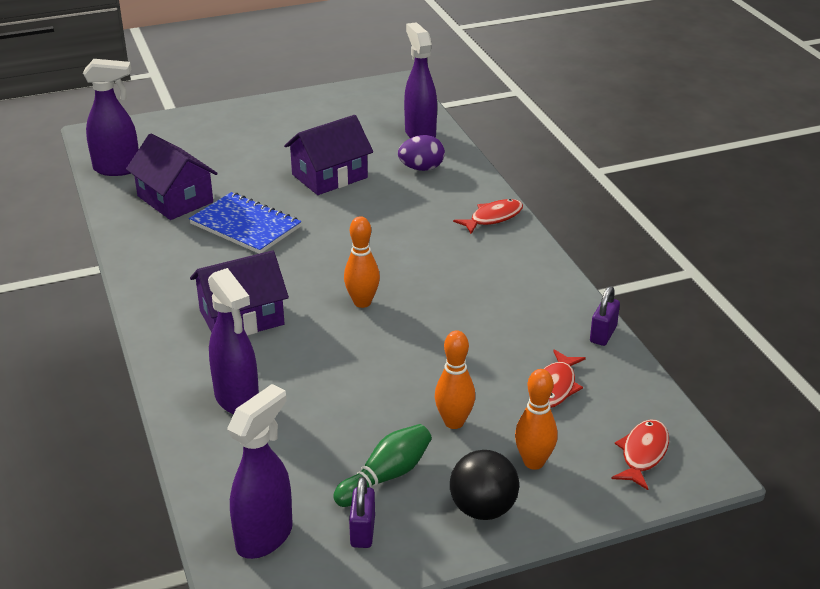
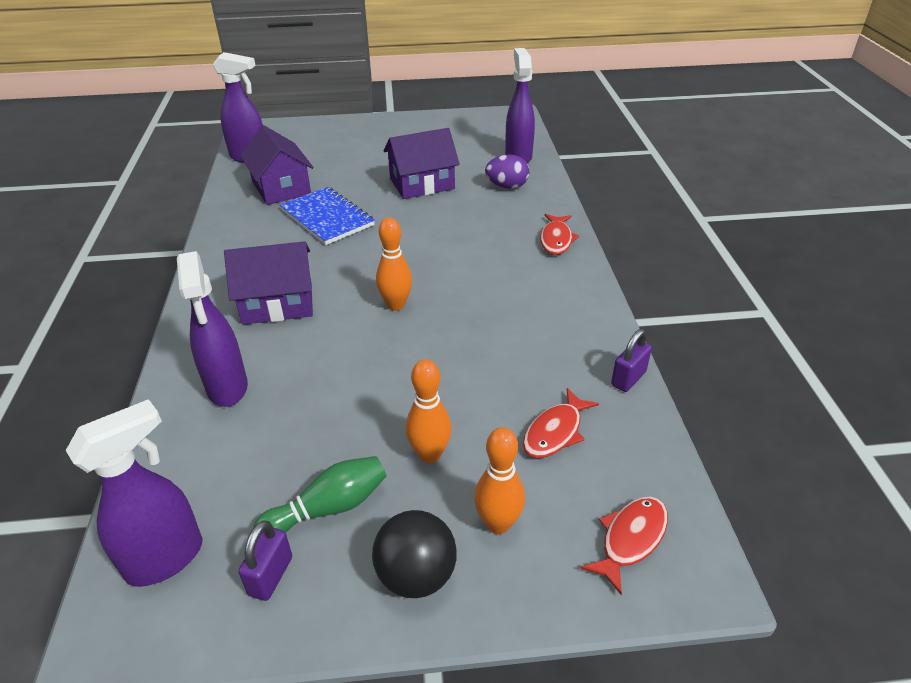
camera: 15 degrees right, 5 degrees up
(493, 218) = (556, 240): red fish -> red fish turned 120 degrees clockwise

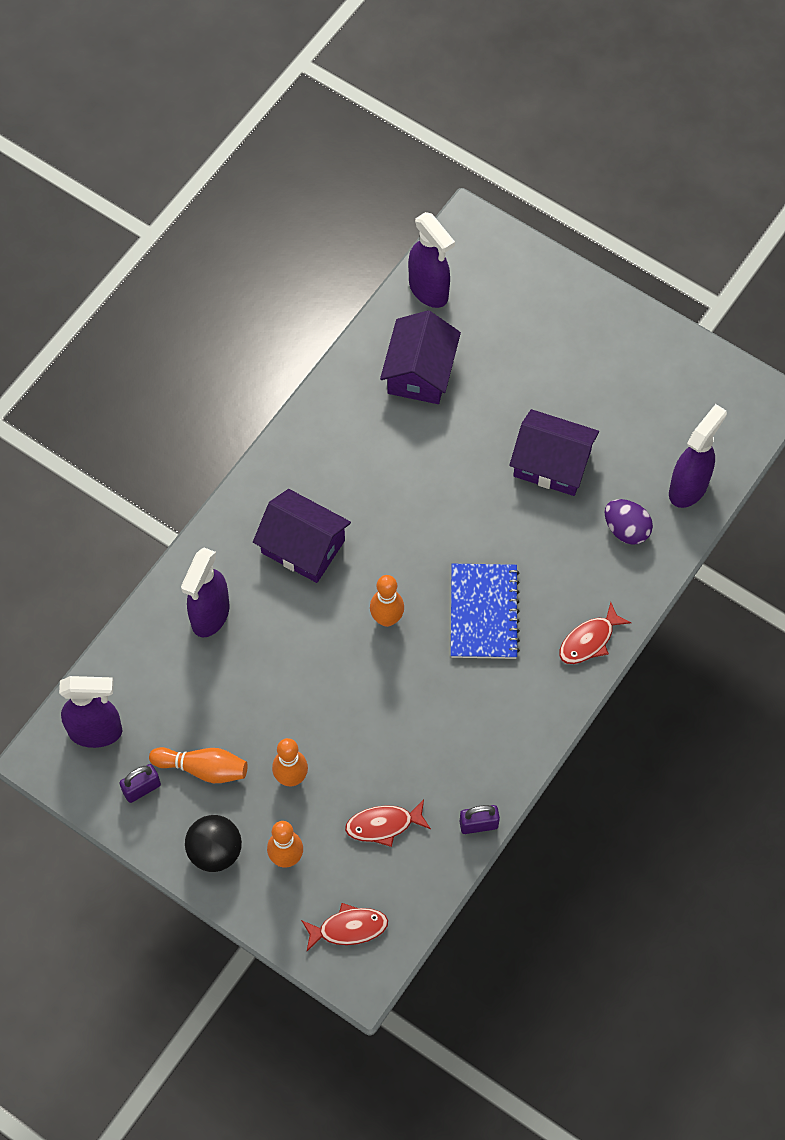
camera: 40 degrees right, 25 degrees up
(327, 218) = (424, 455): blue notebook -> blue notebook (483, 612)
(329, 508) = (203, 768): green bowling pin -> orange bowling pin

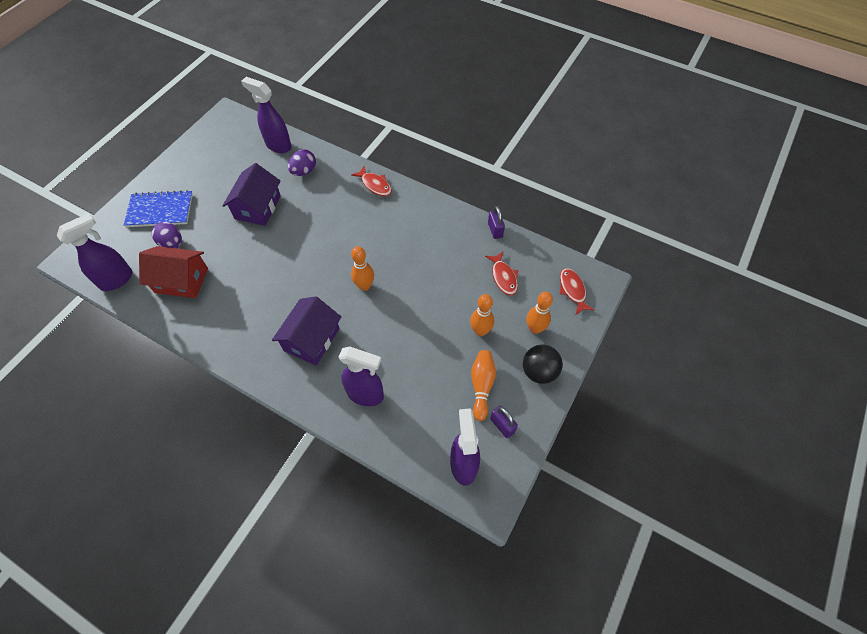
camera: 95 degrees left, 5 degrees down
(420, 372) = (181, 280): purple house -> red house
(483, 612) = (359, 235): blue notebook -> blue notebook (160, 210)
(488, 352) = (172, 244): none -> purple egg

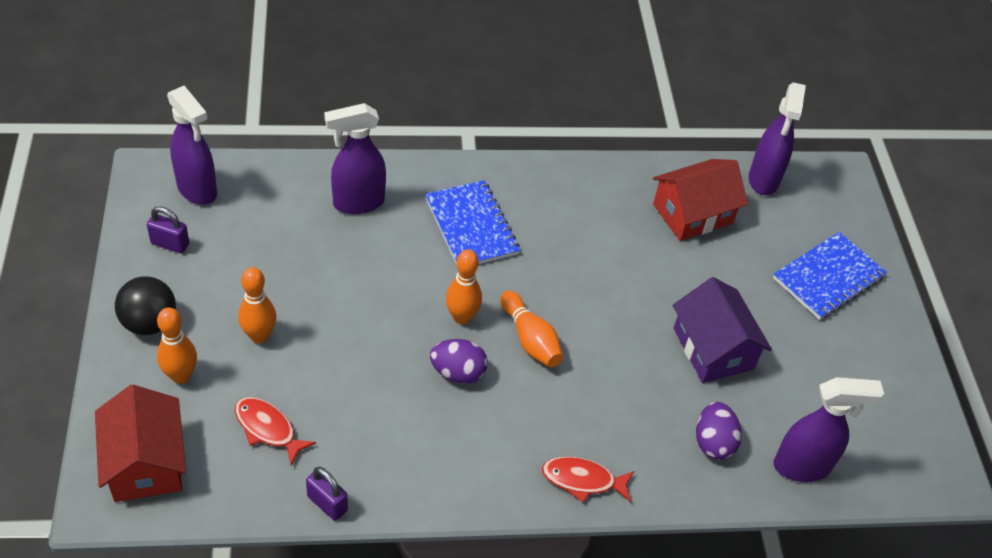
camera: 140 degrees right, 10 degrees down
(172, 244) = (757, 247): purple egg -> purple egg (458, 373)
(312, 339) = (471, 226): purple house -> blue notebook
(481, 386) = (219, 273): orange bowling pin -> orange bowling pin (530, 339)
(572, 290) = (145, 462): red fish -> red house

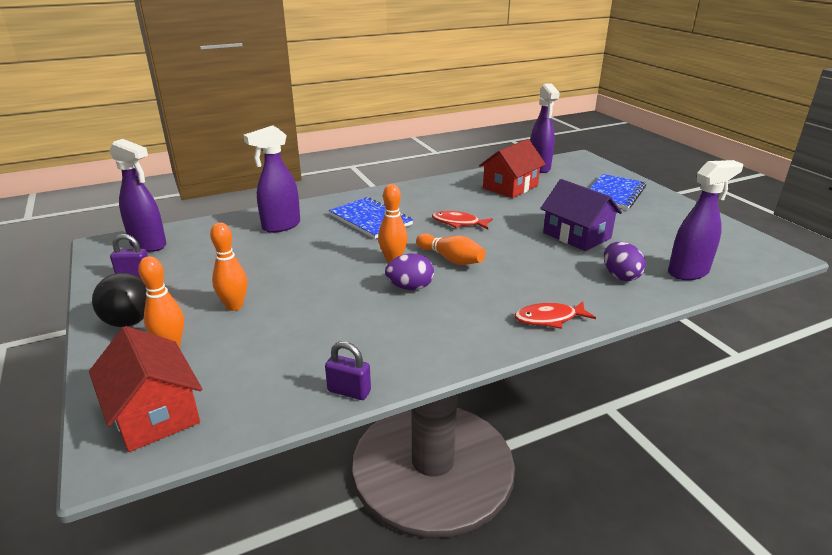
camera: 15 degrees left, 20 degrees down
(268, 429) = (268, 358): red fish -> red fish (458, 223)

